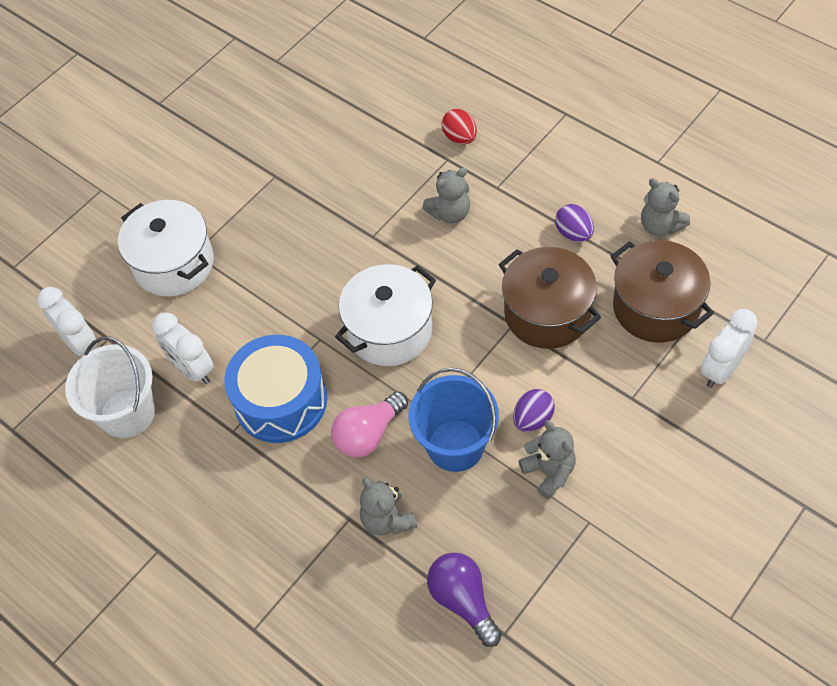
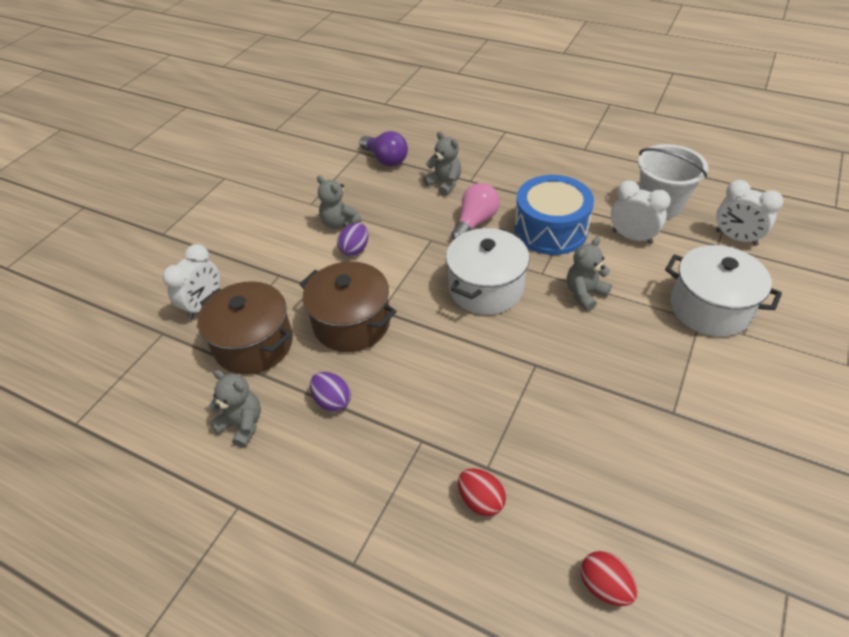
camera: 165 degrees right, 10 degrees down
(392, 78) = (604, 586): none -> red egg
(450, 213) = (464, 401): grey teddy bear -> grey teddy bear (584, 294)
(455, 445) = (409, 226): blue bucket -> none

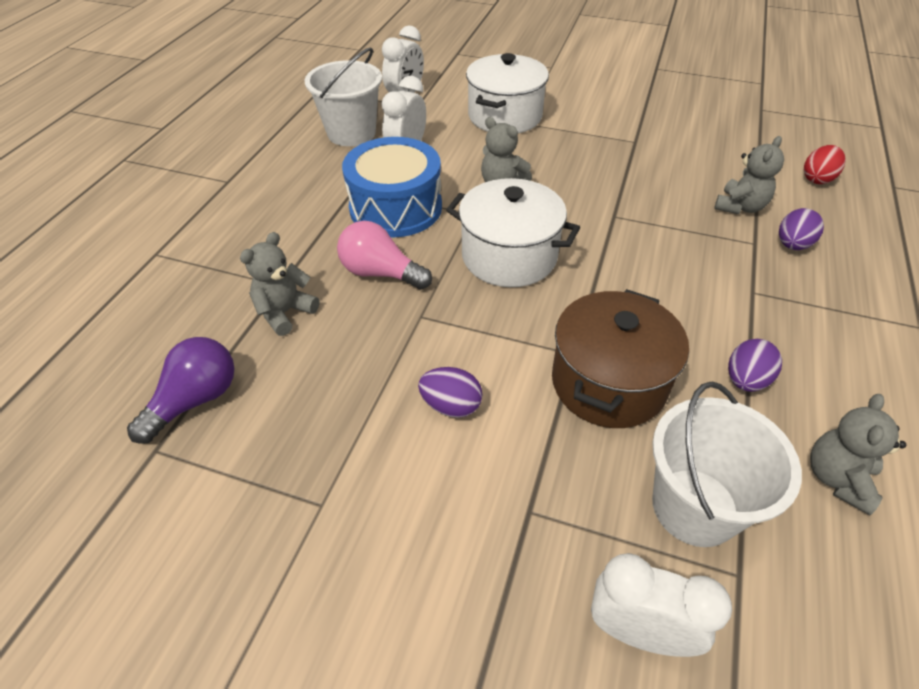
camera: 100 degrees left, 0 degrees up
(254, 344) = (694, 506): brown pot -> white bucket
(339, 223) = (383, 441): grey teddy bear -> grey teddy bear (740, 207)
(481, 500) = (792, 245): red egg -> purple egg

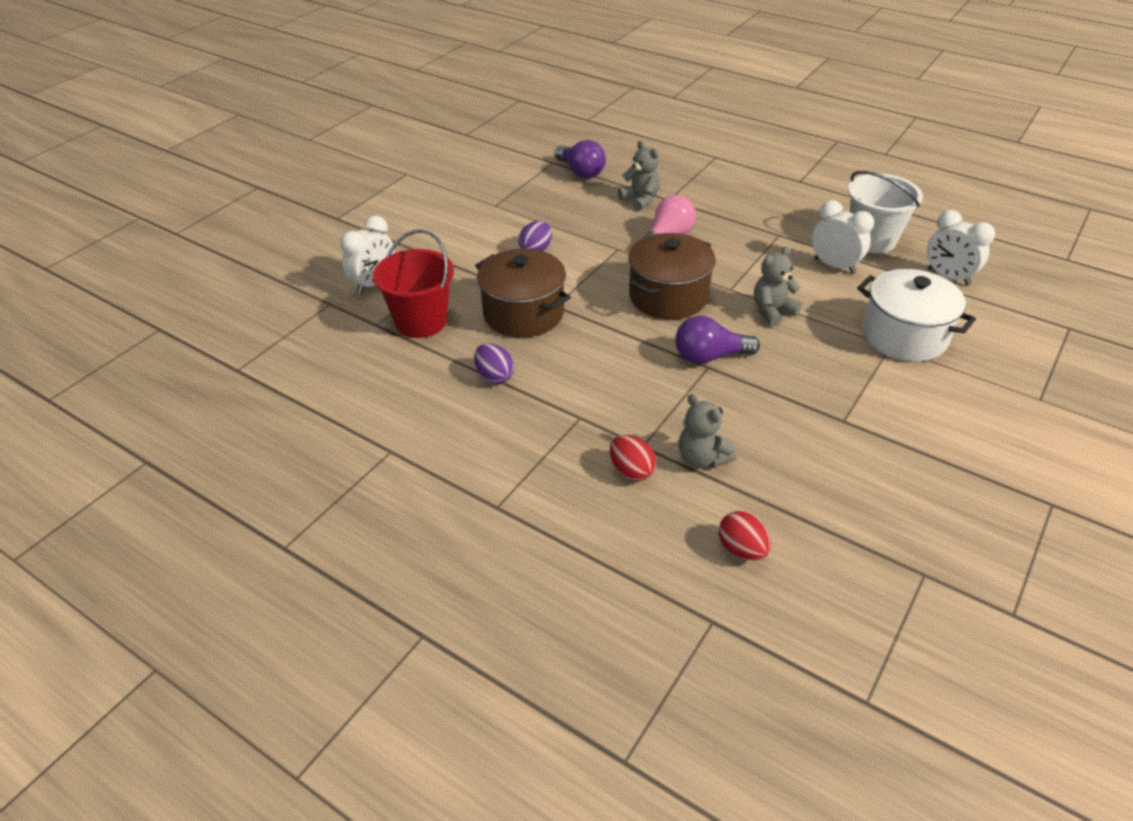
camera: 105 degrees right, 5 degrees down
(396, 208) = (747, 251): blue drum -> none
(509, 256) = (668, 296): white pot -> brown pot
(598, 216) = (709, 356): none -> purple light bulb
(694, 506) = (421, 321): white bucket -> red bucket
(792, 245) = (631, 471): purple egg -> red egg
(837, 478) = (402, 386): grey teddy bear -> none

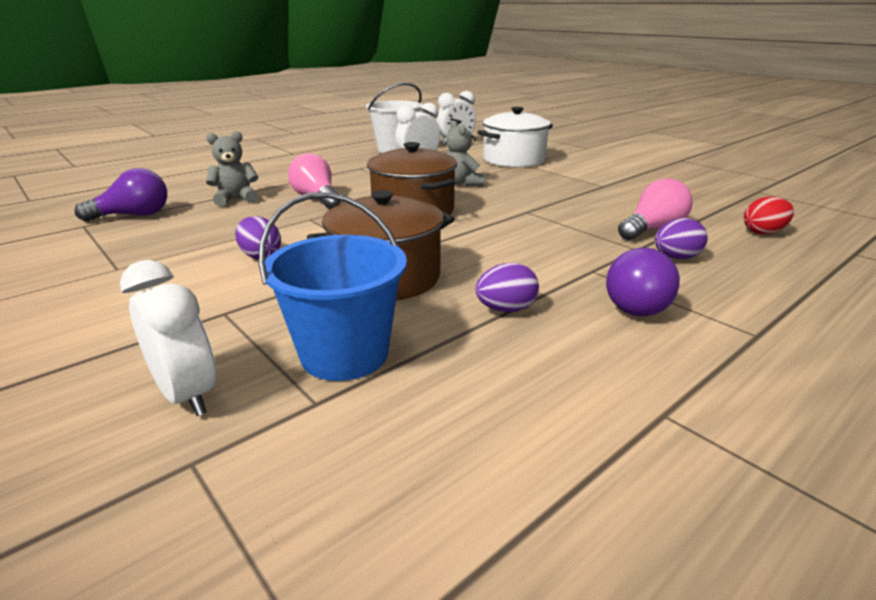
camera: 75 degrees left, 15 degrees down
(421, 321) = (344, 354): red bucket -> blue bucket
(631, 471) = (676, 258): red egg -> purple egg
(702, 458) = (652, 229): grey teddy bear -> pink light bulb
(709, 356) = (513, 209): purple light bulb -> purple light bulb (632, 303)

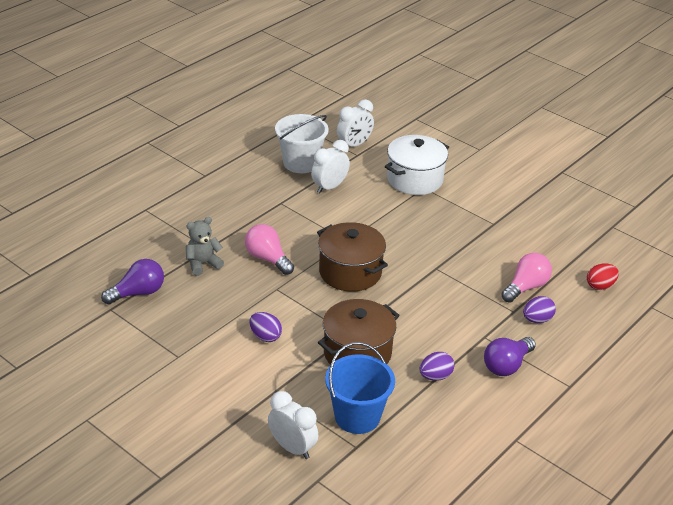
camera: 10 degrees left, 10 degrees up
(462, 183) = (378, 227): grey teddy bear -> none
(632, 303) = (507, 365): purple light bulb -> purple light bulb turned 45 degrees clockwise

